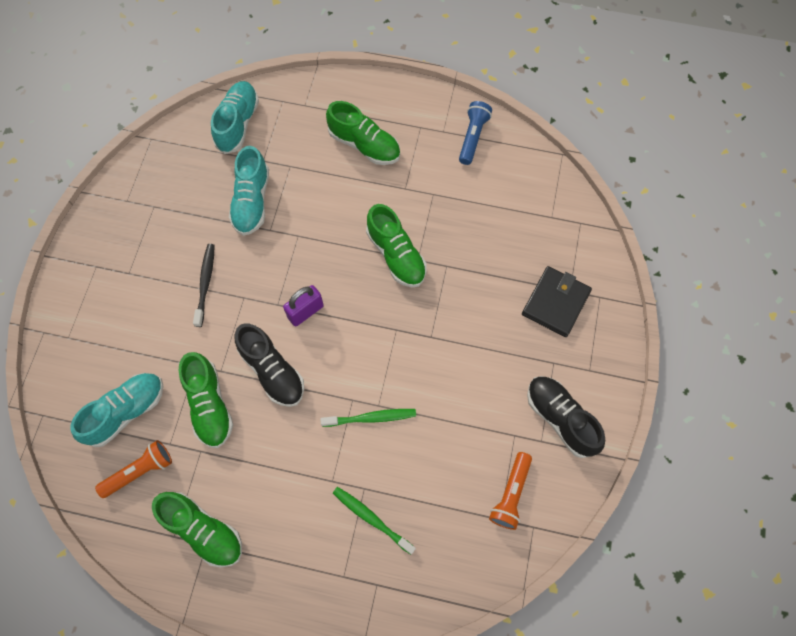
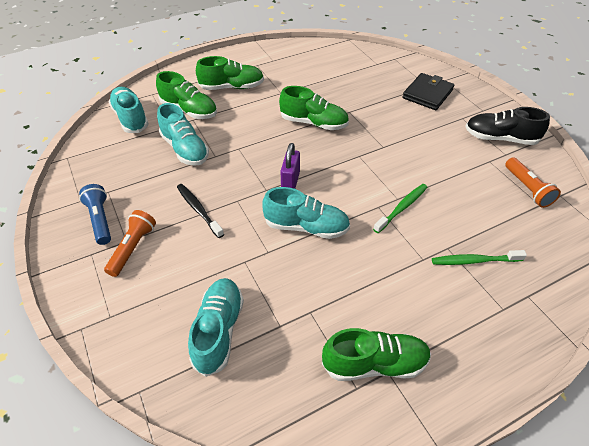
camera: 40 degrees left, 20 degrees down
(140, 471) = (276, 364): orange flashlight -> orange flashlight (133, 248)
(209, 405) = (283, 278): green shoe -> green shoe (189, 110)
(272, 371) = (306, 227): black shoe -> turquoise shoe
(473, 137) = (293, 55): blue flashlight -> blue flashlight (100, 220)
(555, 303) = (427, 94): black wallet -> black wallet turned 45 degrees clockwise

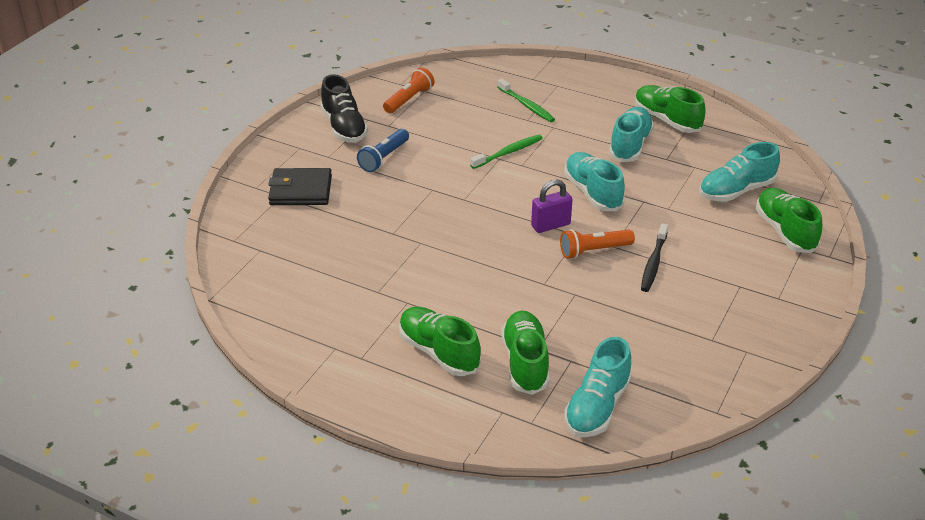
camera: 125 degrees left, 10 degrees down
(100, 220) = (744, 319): blue flashlight -> blue flashlight (384, 158)
(133, 248) = (740, 276): orange flashlight -> orange flashlight (593, 251)
(185, 149) = (591, 322): turquoise shoe -> turquoise shoe (630, 145)
(314, 123) = (442, 249): green shoe -> green shoe (785, 231)
(402, 208) = (508, 152): green toothbrush -> green toothbrush turned 135 degrees clockwise

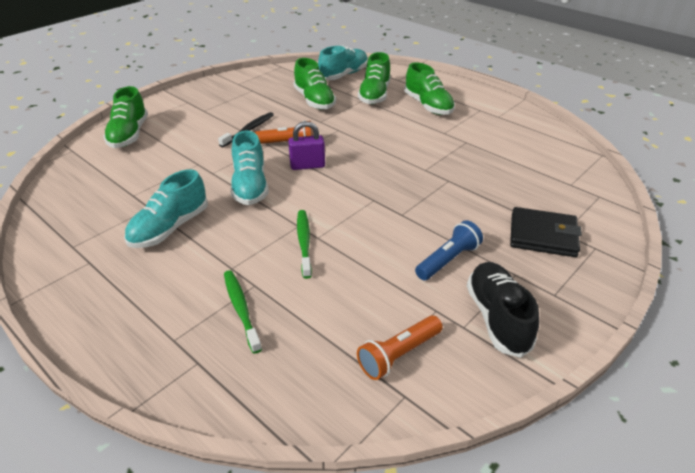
camera: 165 degrees left, 0 degrees up
(508, 152) = (304, 242): green toothbrush -> green toothbrush turned 105 degrees clockwise
(667, 120) = (97, 253): green shoe -> green shoe (314, 100)
(736, 191) = (125, 168): turquoise shoe -> none

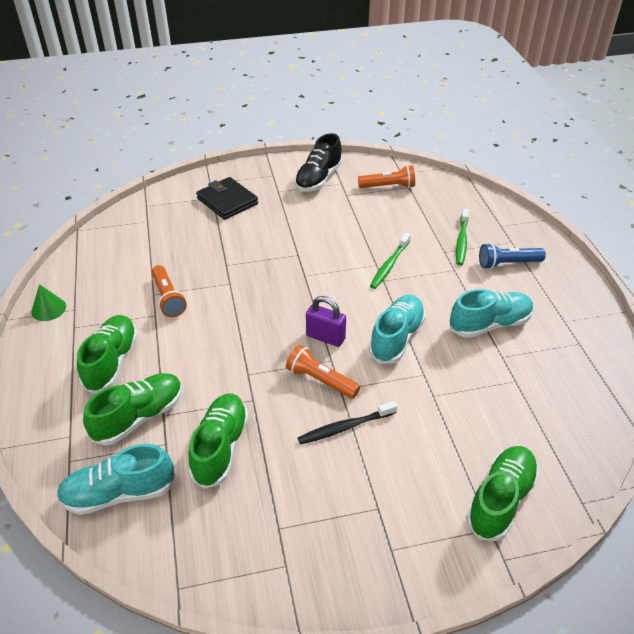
camera: 145 degrees left, 5 degrees up
(448, 260) = (306, 214): blue flashlight -> blue flashlight (507, 263)
(452, 143) = (168, 298): none -> orange flashlight
(513, 111) = (48, 309): none -> green cone

